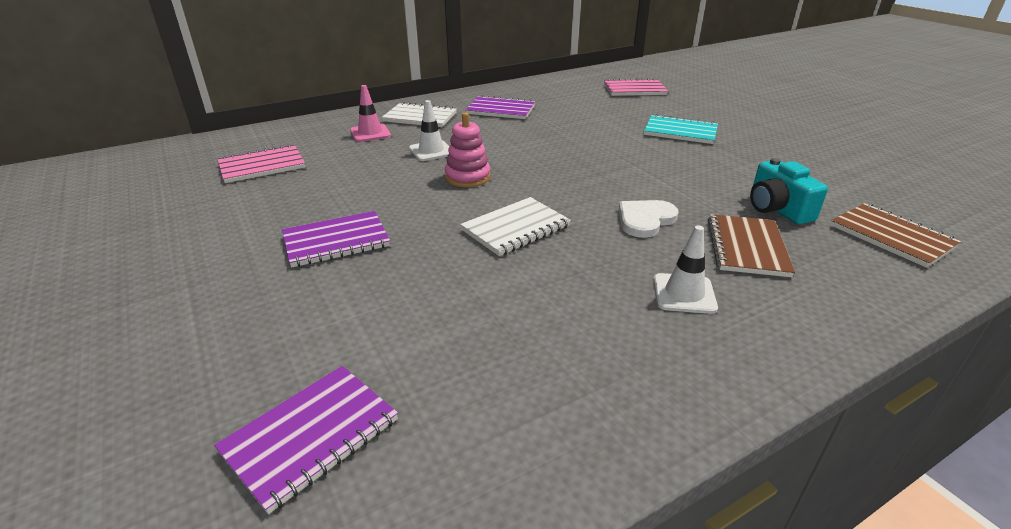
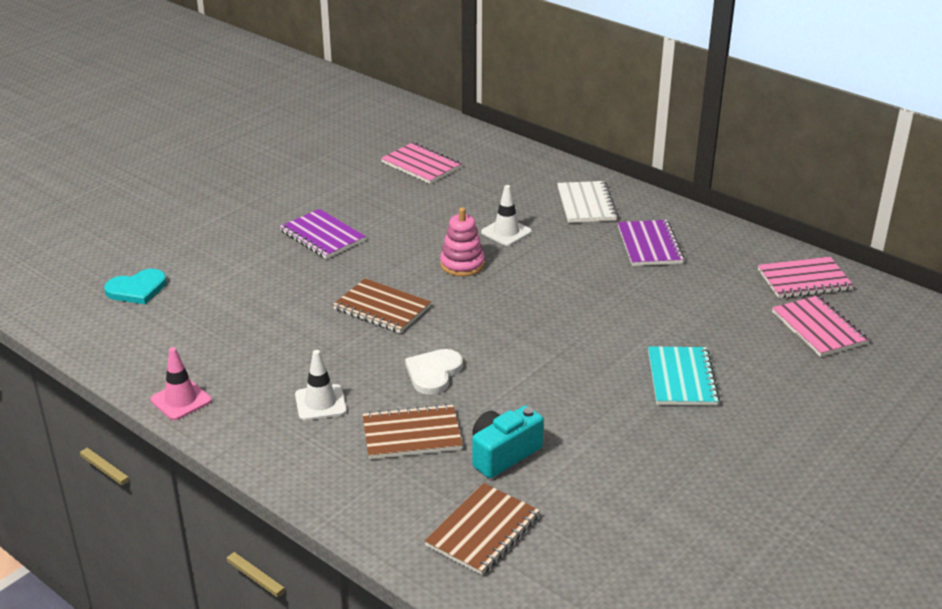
camera: 70 degrees right, 0 degrees up
(311, 436) = (137, 289): purple notebook -> turquoise heart
(370, 133) = (524, 190): pink traffic cone -> pink traffic cone (181, 400)
(516, 228) = (382, 308): white notebook -> brown notebook
(578, 83) = (804, 280): none -> pink notebook
(645, 220) = (433, 373): white heart -> white heart turned 90 degrees counterclockwise

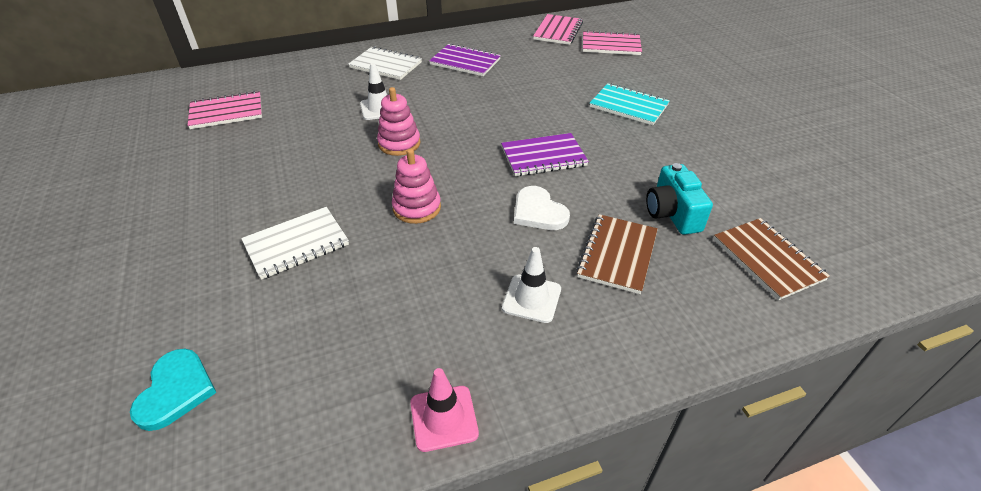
camera: 60 degrees left, 10 degrees up
(293, 272) = (296, 244): none -> white notebook
(322, 236) = (259, 204): purple notebook -> purple notebook (543, 157)
(382, 308) = (417, 208): brown notebook -> pink stacking toy

